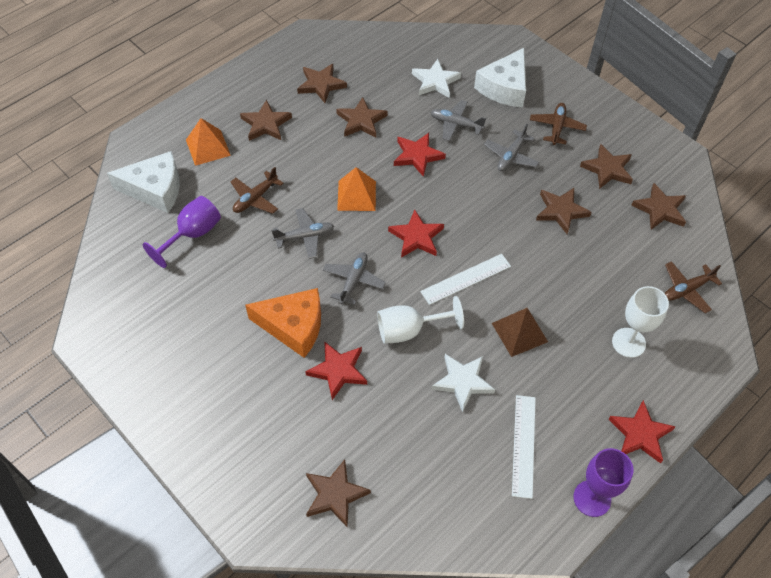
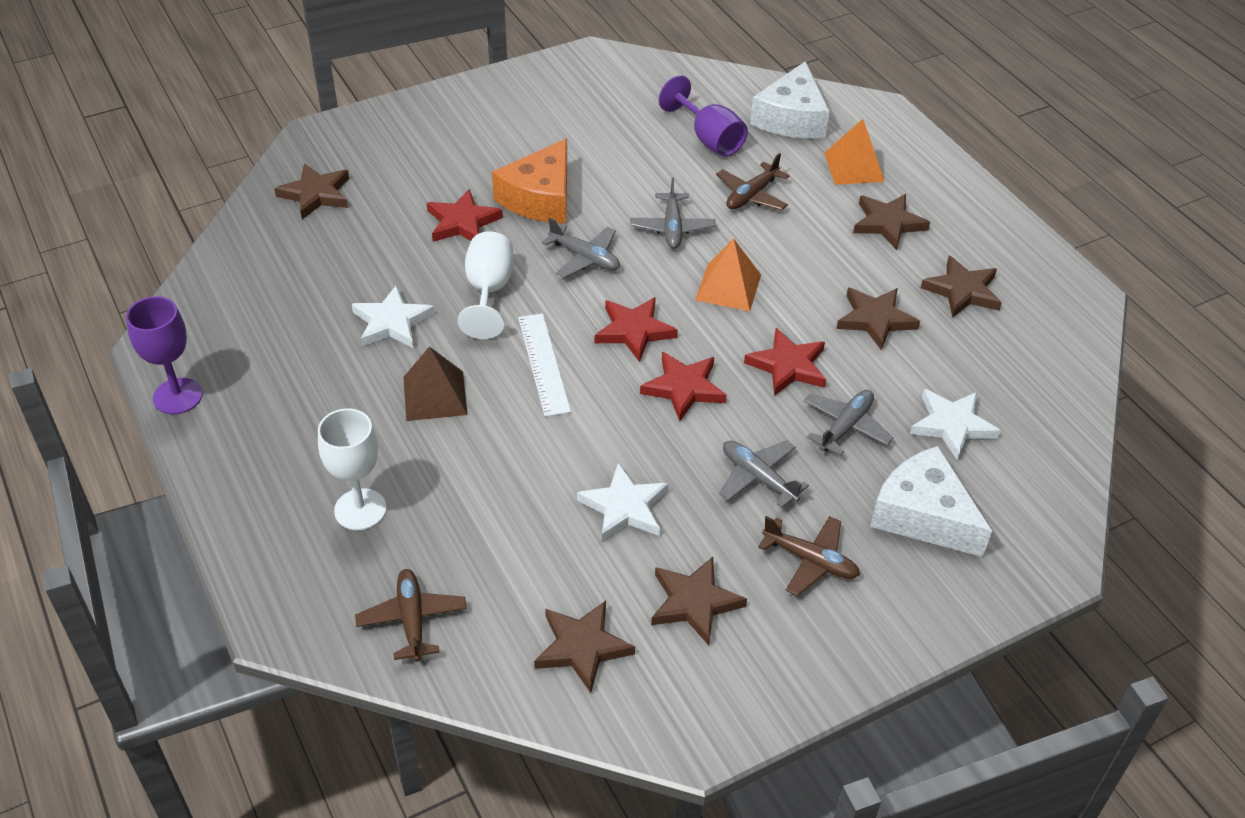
camera: 105 degrees right, 10 degrees down
(255, 198) = (751, 195): brown plane -> brown plane turned 105 degrees counterclockwise
(523, 445) = (279, 354): white ruler -> none
(561, 211) = (624, 507): brown star -> white star
(640, 434) = (225, 472): red star -> red star (684, 388)

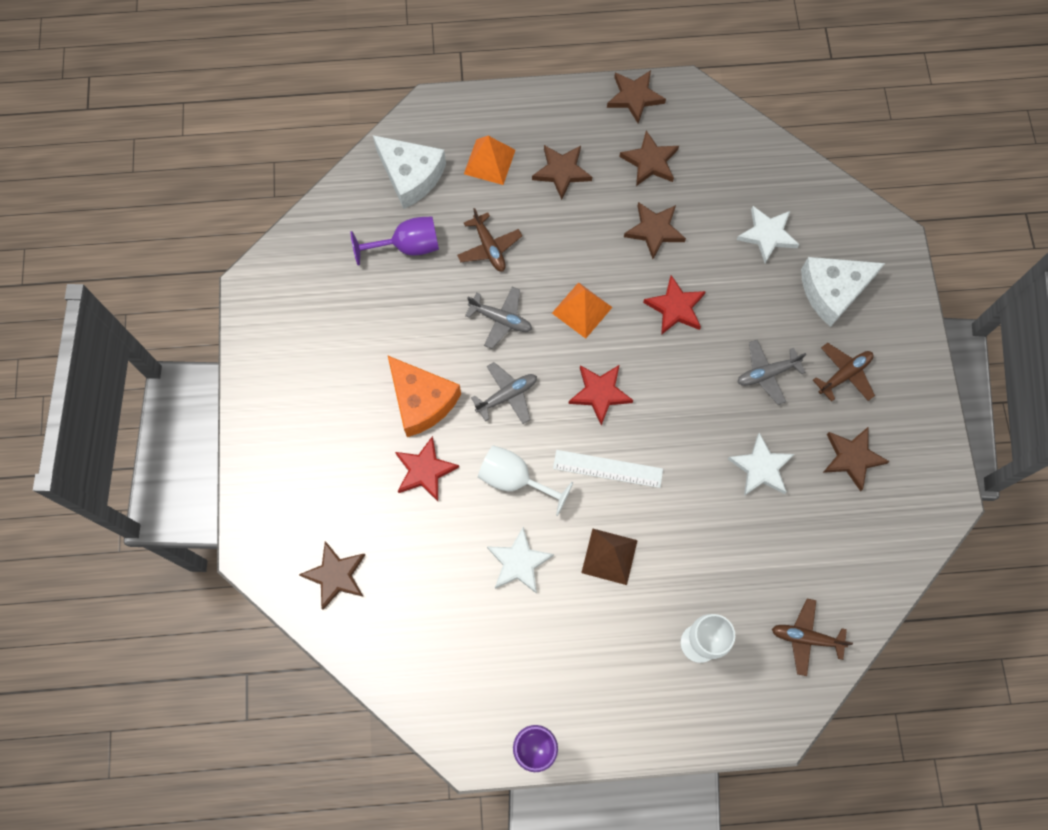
camera: 65 degrees left, 25 degrees up
(582, 647) = (863, 539): brown star -> brown star (634, 97)
(684, 388) = (669, 384): red star -> none
(845, 427) = (744, 299): grey plane -> none

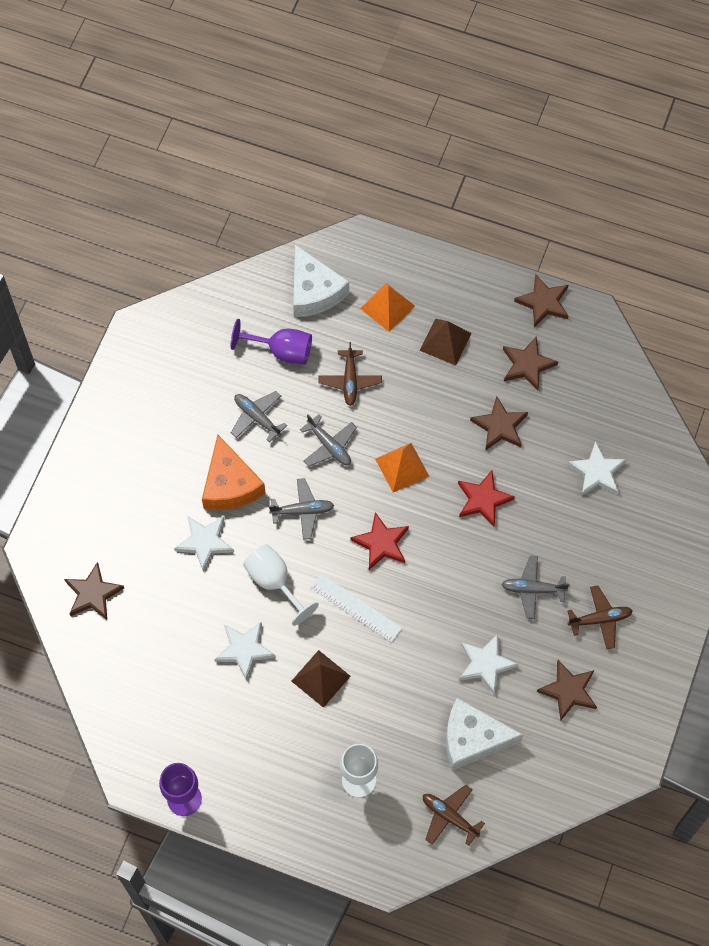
camera: 25 degrees right, 5 degrees down
(415, 322) = (257, 417): none -> grey plane
(425, 470) = (205, 542): red star -> white star
(561, 172) = (445, 341): brown star -> brown pyramid
(832, 291) = (628, 545): white cheese -> white cheese (472, 738)

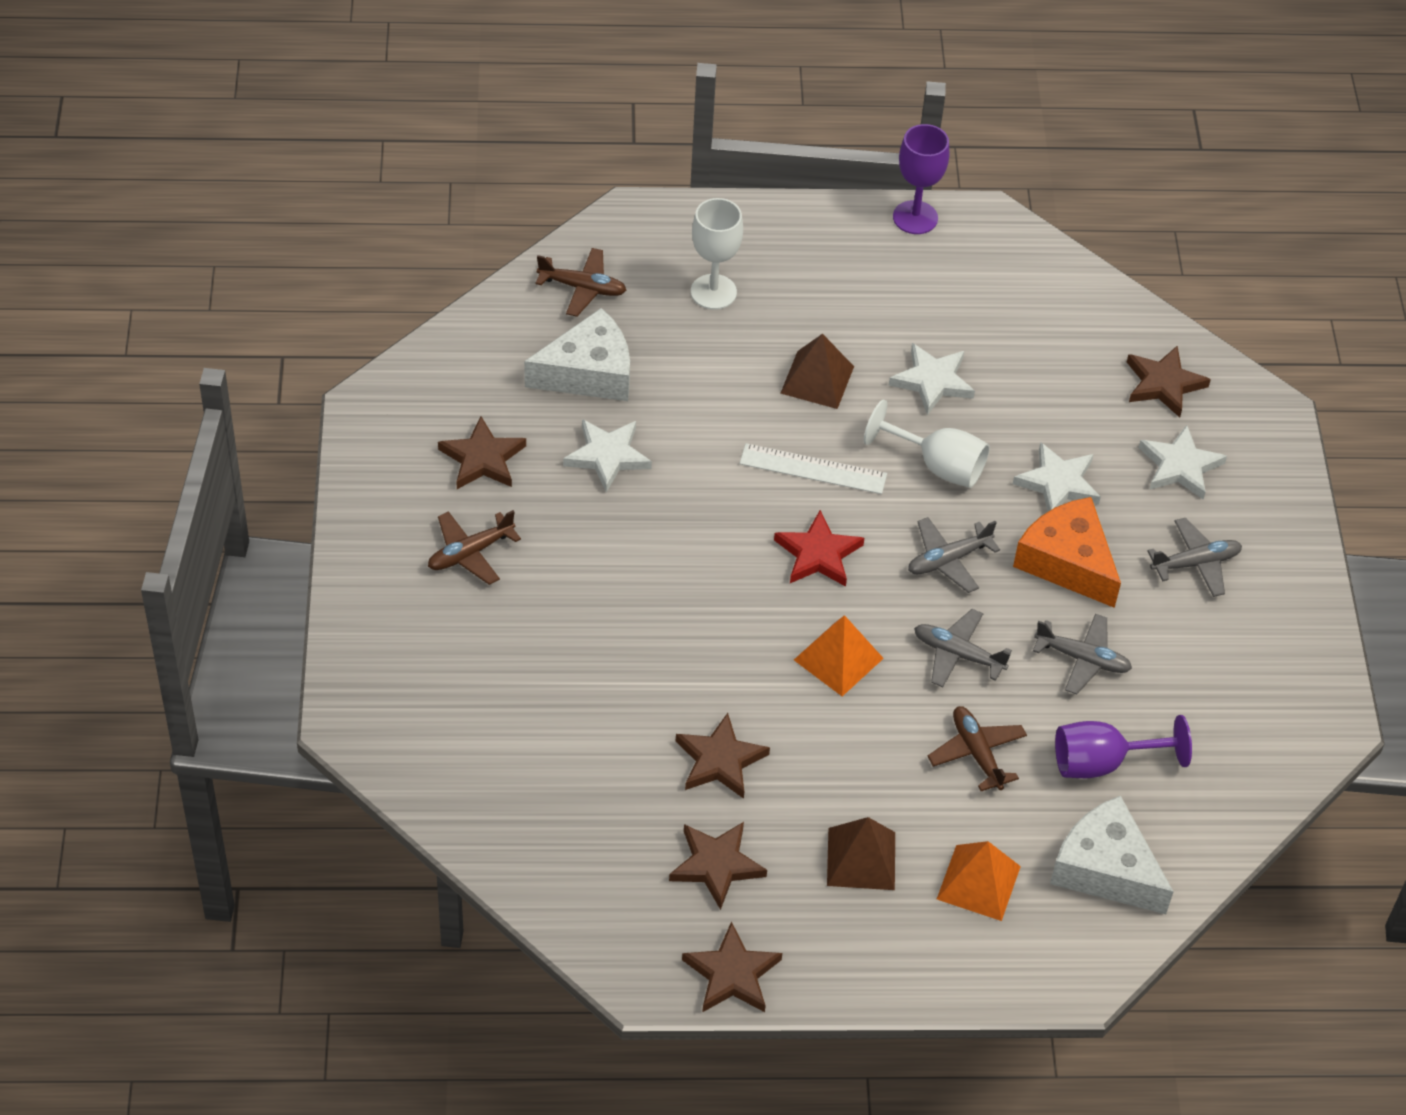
camera: 155 degrees right, 15 degrees down
(483, 499) = (700, 653): red star -> none
(532, 589) = (580, 561): grey plane -> grey plane (1195, 563)
(597, 472) = (545, 742): white star -> white star (1180, 466)

